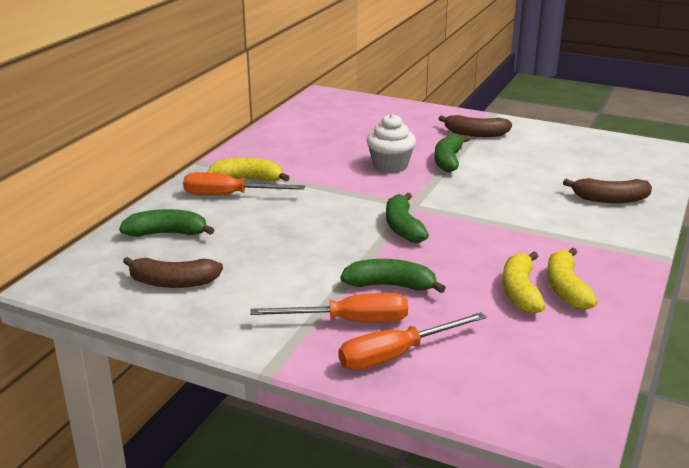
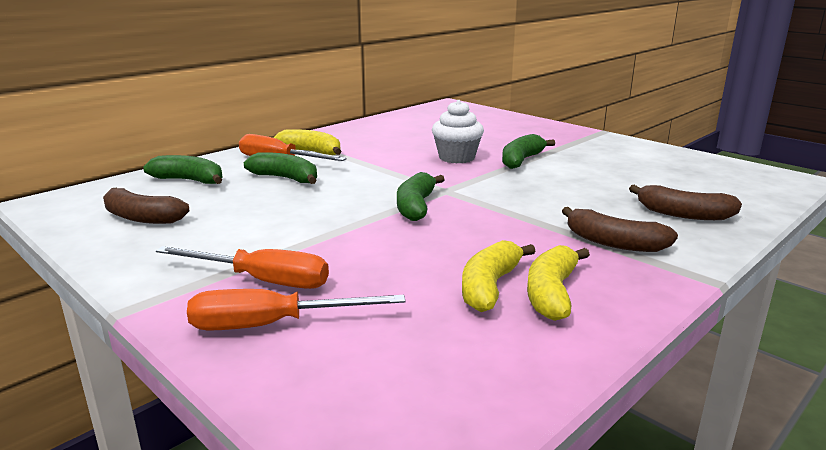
camera: 20 degrees right, 5 degrees down
(390, 285) = (345, 255): green banana -> green banana (286, 178)
(475, 134) = (571, 144): brown banana -> brown banana (614, 243)

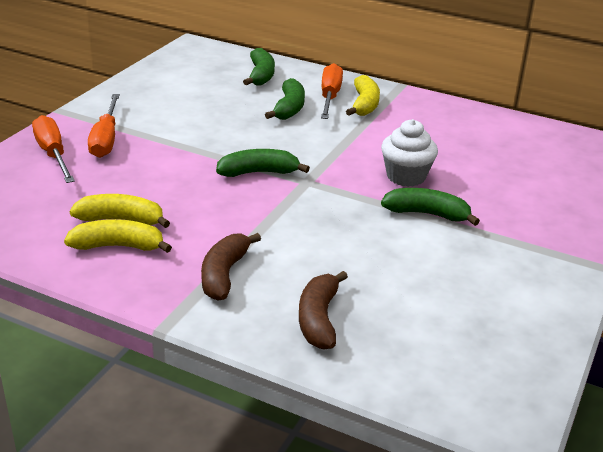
camera: 70 degrees right, 10 degrees up
(142, 217) = (184, 79): brown banana -> none

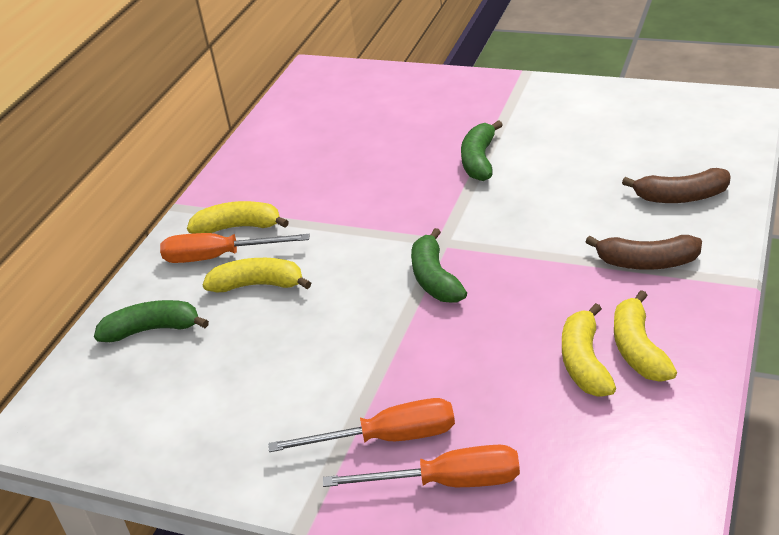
camera: 90 degrees left, 5 degrees up
(53, 154) = (447, 482): orange screwdriver -> orange screwdriver turned 150 degrees counterclockwise
(289, 108) = (258, 285): green banana -> yellow banana
(406, 176) = (409, 179): white cupcake -> none

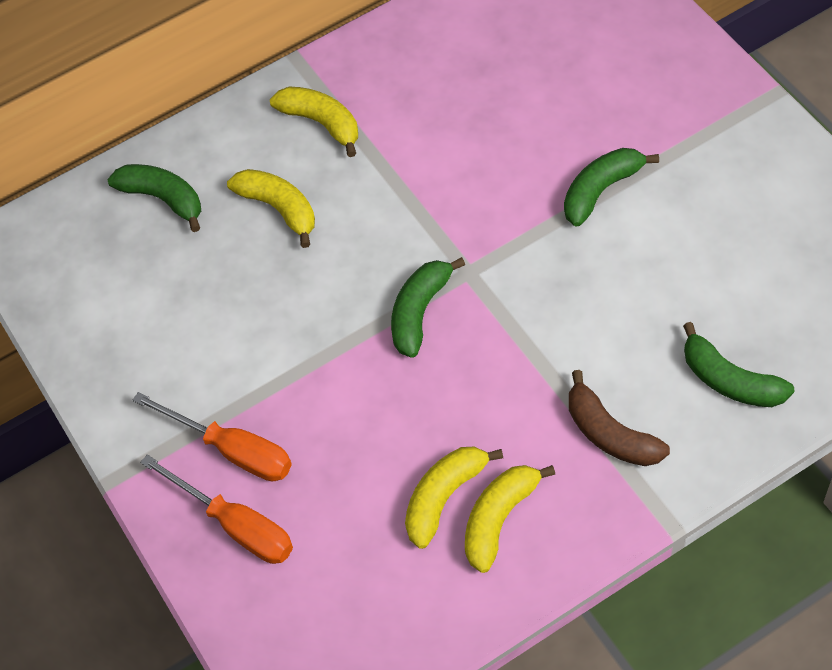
camera: 40 degrees right, 20 degrees up
(219, 257) = (277, 150): orange screwdriver -> none
(681, 197) = (730, 380): brown banana -> green banana

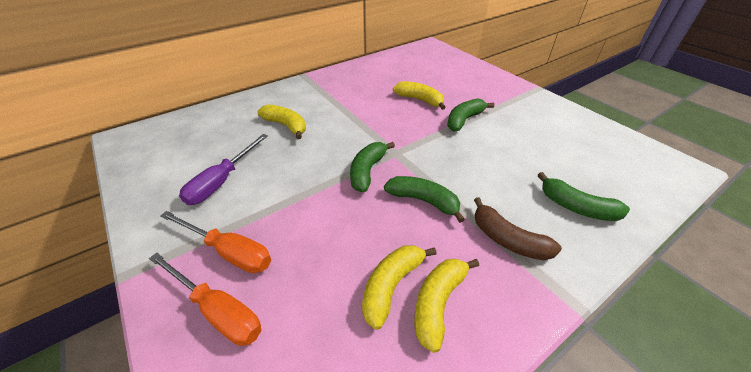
camera: 10 degrees left, 15 degrees down
(163, 199) = (221, 121): green banana -> green banana (423, 201)
(196, 333) = (222, 181): none -> purple screwdriver
(321, 123) = (313, 95): yellow banana -> yellow banana (420, 100)

